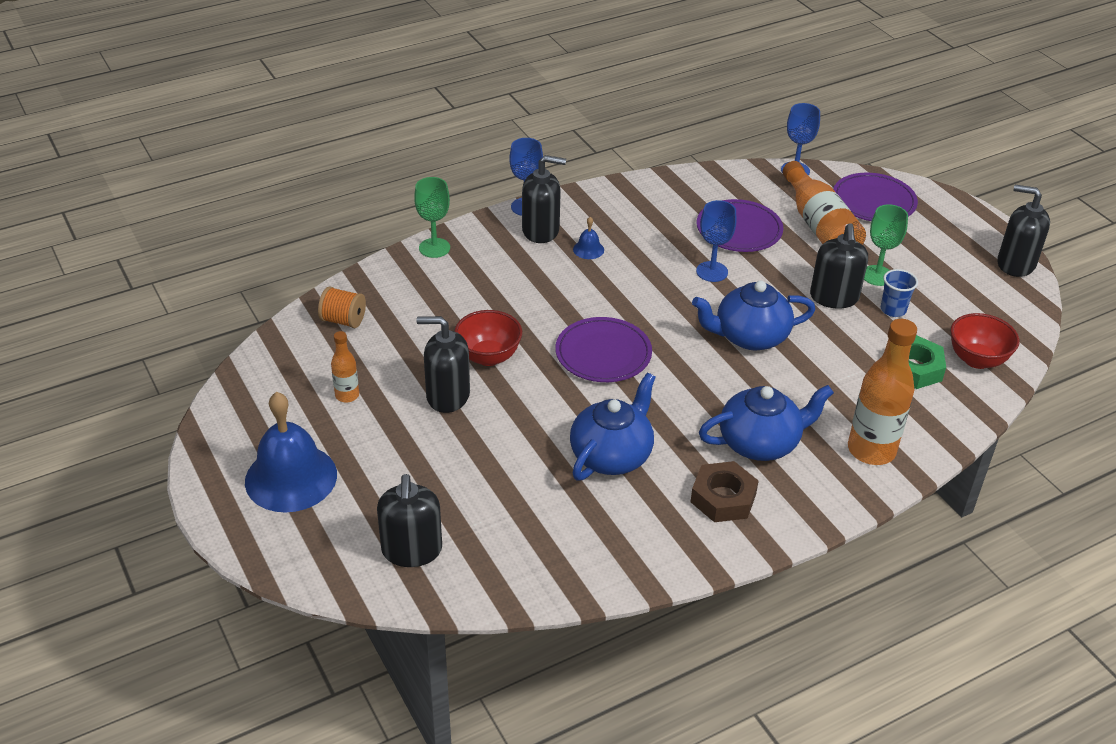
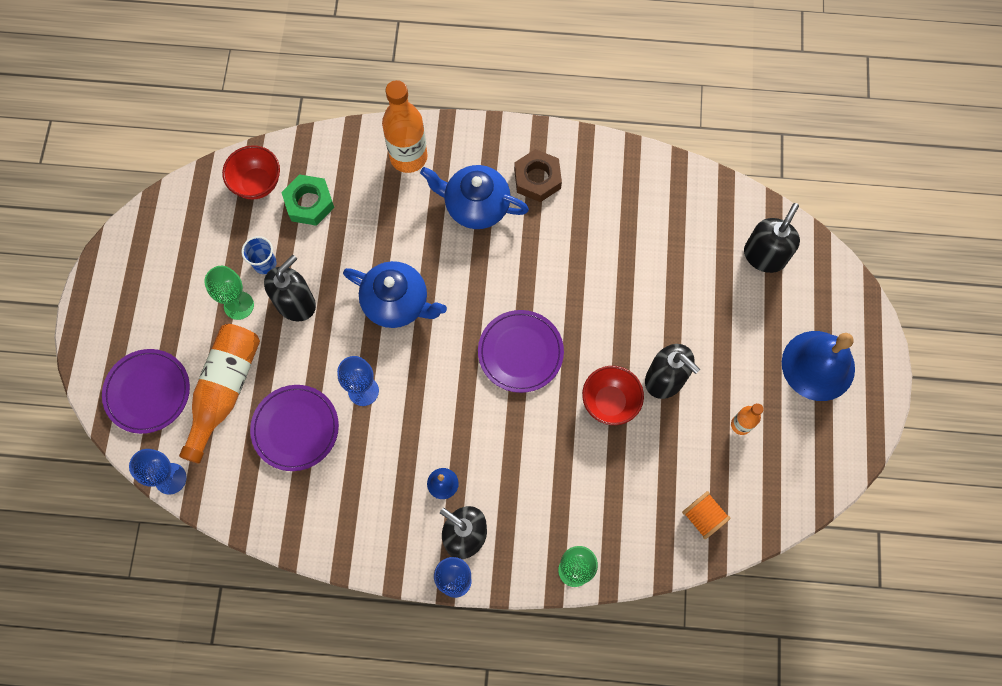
camera: 145 degrees left, 30 degrees up
(611, 455) = (584, 254): blue teapot -> none
(1015, 264) = (120, 251): black soap dispenser -> none

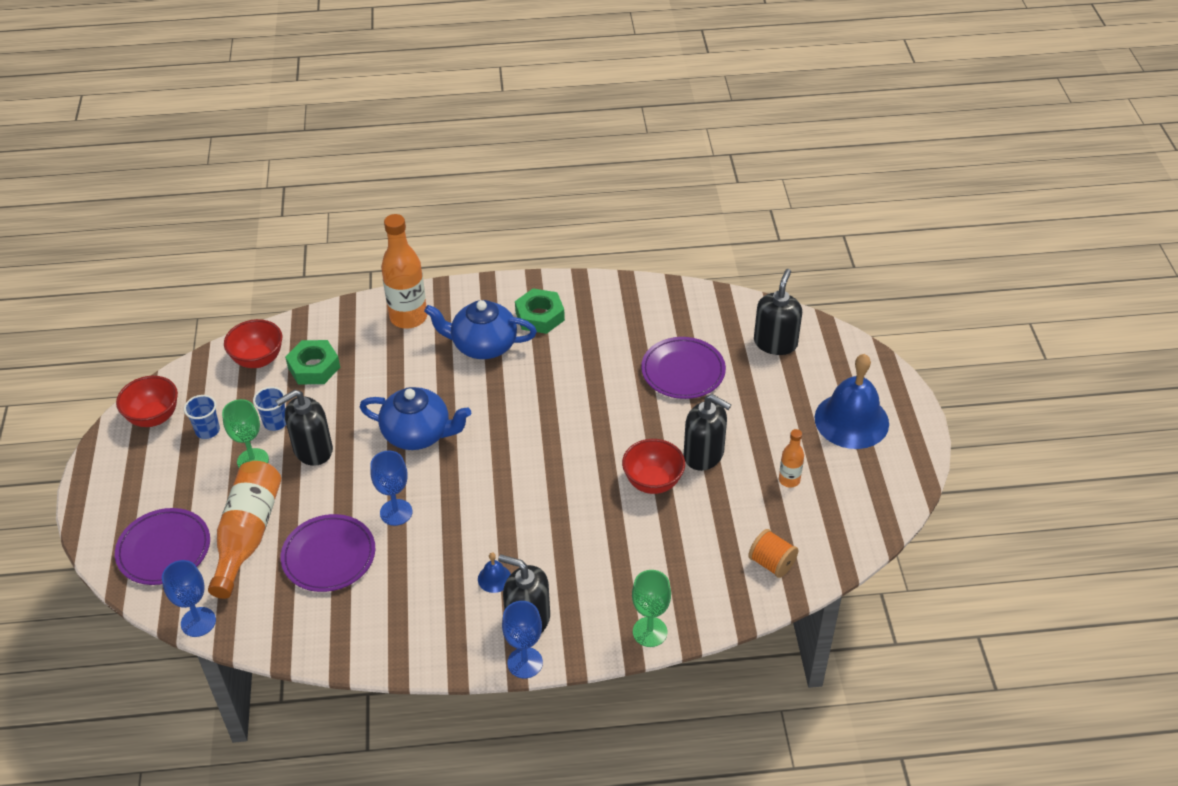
camera: 10 degrees left, 25 degrees down
(152, 236) = (154, 417): none -> red bowl
(201, 262) = (207, 430): none -> blue cup
(295, 303) = (312, 450): black soap dispenser -> black soap dispenser turned 150 degrees counterclockwise
(520, 352) = (552, 455): purple plate -> purple plate (683, 371)
(537, 179) = (539, 316): brown nut -> green nut

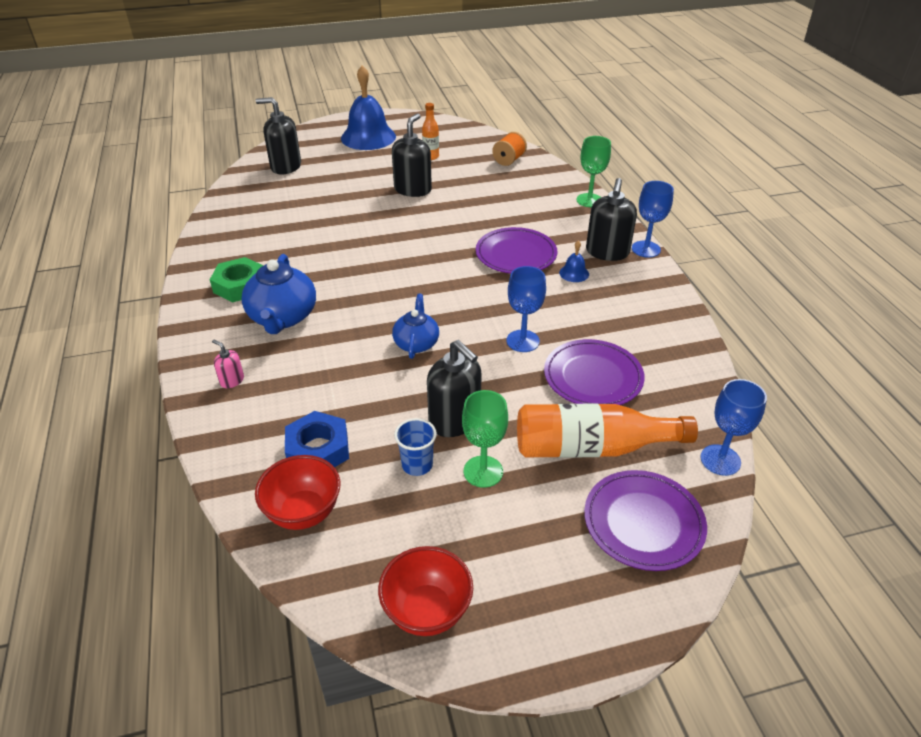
camera: 100 degrees left, 5 degrees down
(207, 430) = (442, 534): blue cup -> none
(314, 367) = (318, 449): green nut -> blue nut
(408, 317) = (232, 380): orange bottle -> pink soap dispenser
(418, 434) = (416, 343): blue teapot -> blue teapot, size x0.62
(653, 482) = (447, 209): red bowl -> none
(683, 371) = (319, 204): purple plate -> purple plate (516, 254)

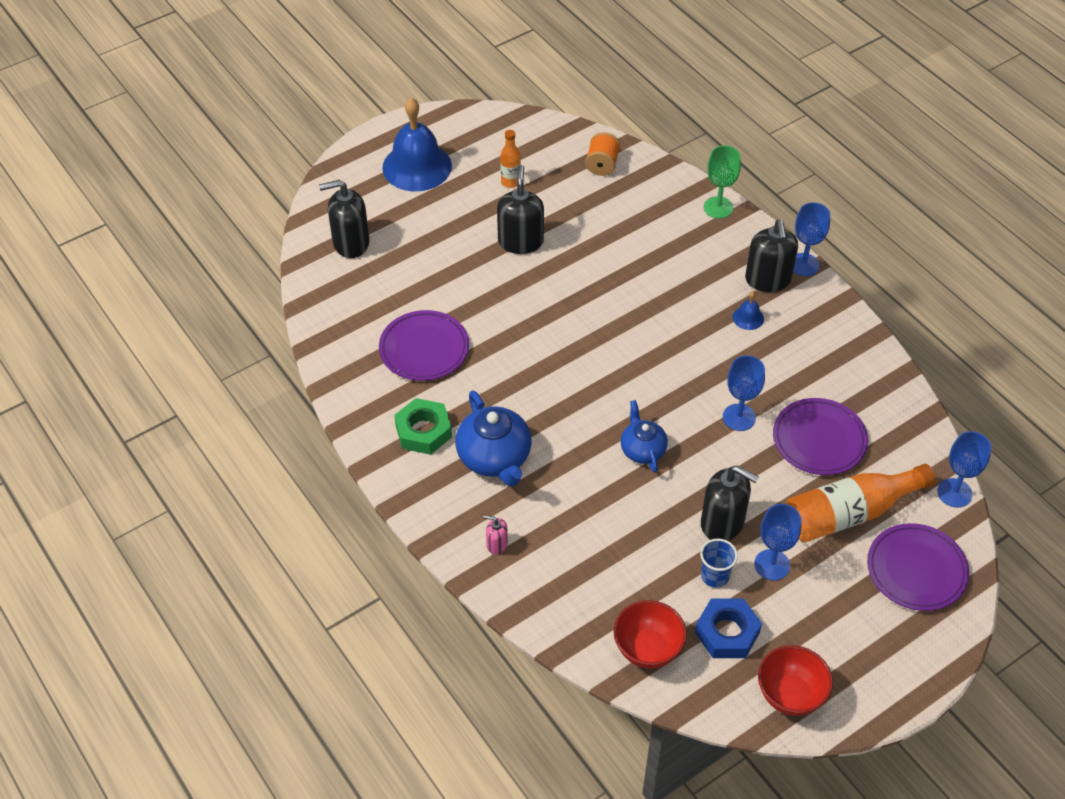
camera: 20 degrees left, 10 degrees up
(318, 449) = (622, 588): blue nut -> blue nut (727, 632)
(483, 471) = (772, 565): green goblet -> blue goblet
(516, 254) = (679, 308): purple plate -> purple plate (424, 349)

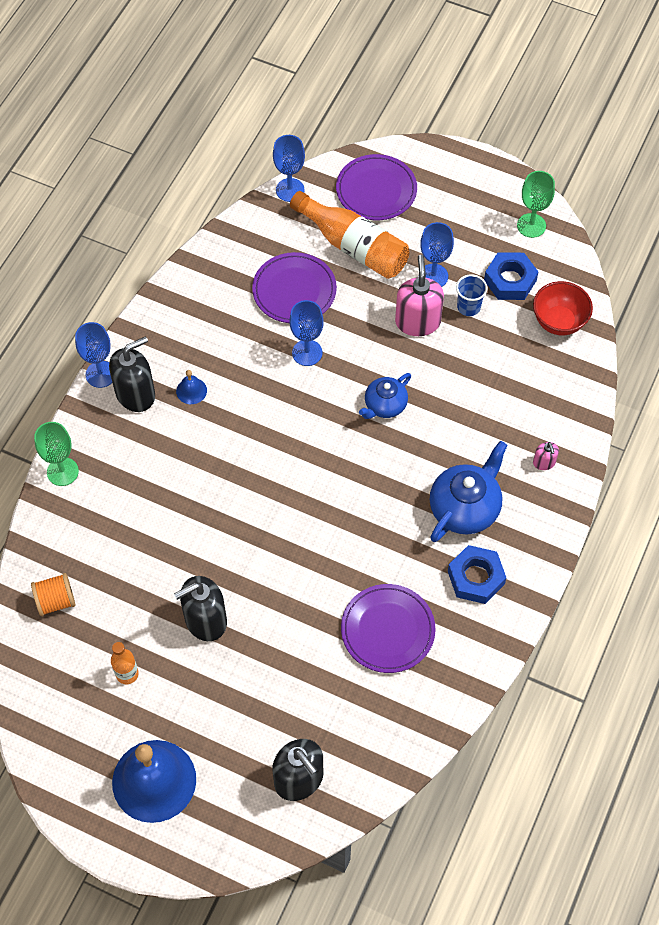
camera: 120 degrees left, 10 degrees up
(423, 431) = (476, 577): green nut -> blue nut
(722, 523) = (417, 321): black soap dispenser -> pink soap dispenser
(790, 695) = (531, 225): red bowl -> green goblet

